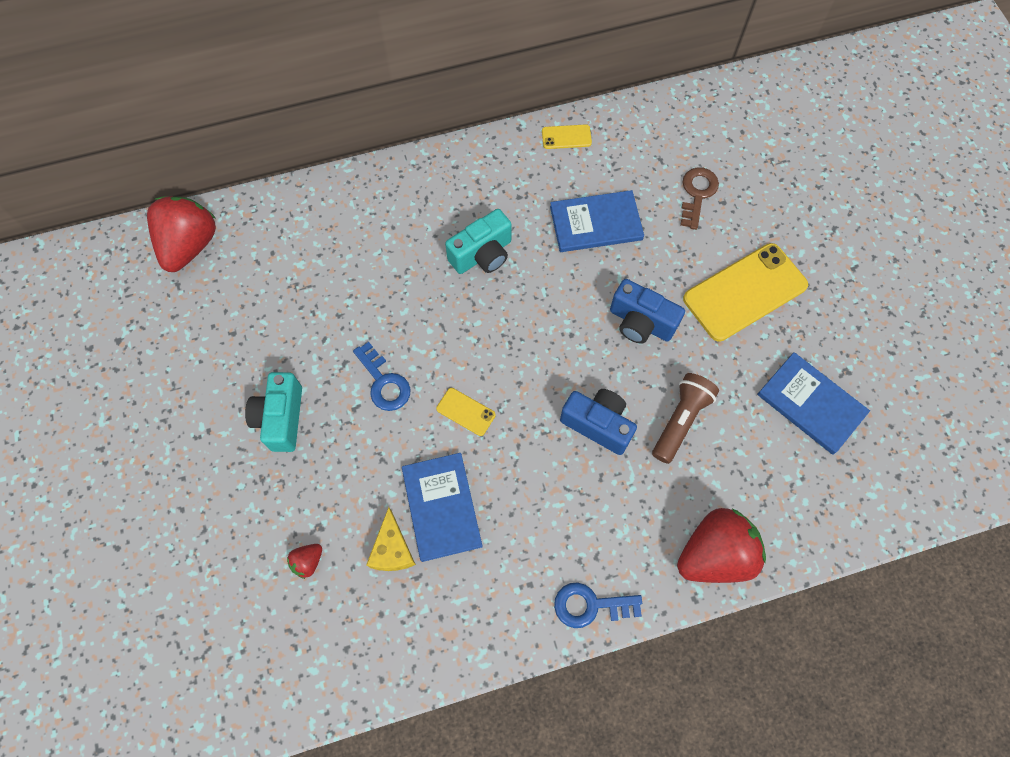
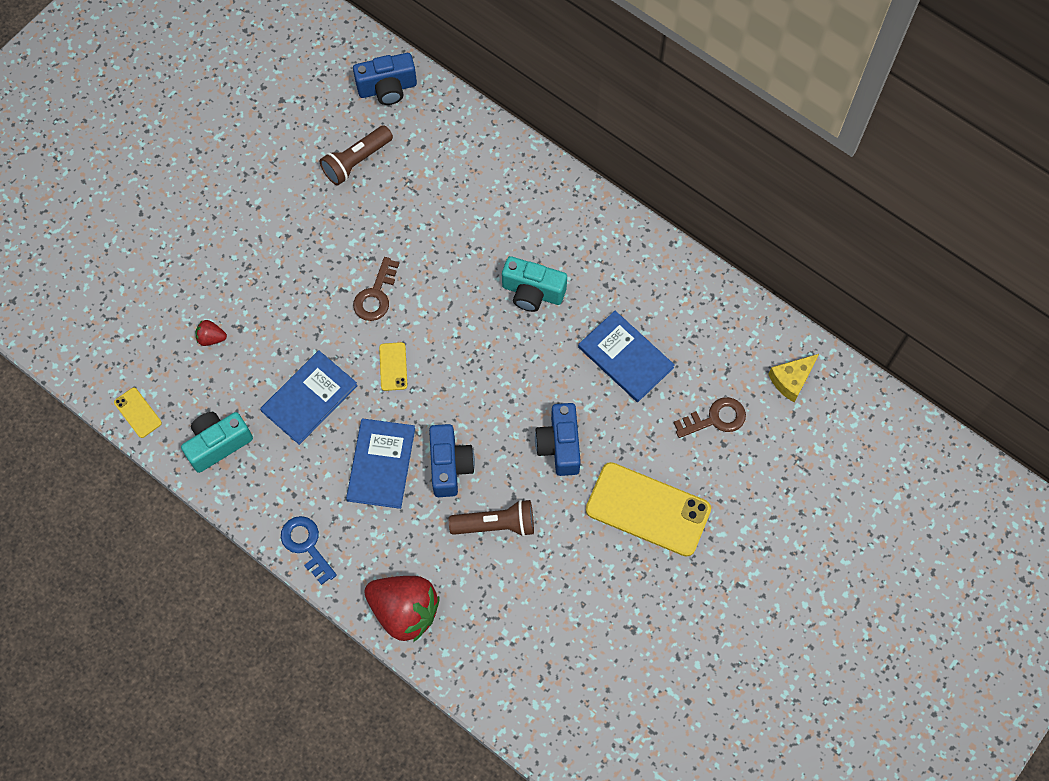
camera: 55 degrees right, 0 degrees up
(190, 245) = (387, 88): red strawberry -> blue camera
(238, 315) = (356, 161): none -> brown flashlight
(281, 418) = (300, 247): turquoise camera -> turquoise camera (218, 444)
(384, 382) = (376, 295): blue key -> brown key
(392, 549) = (257, 386): yellow cheese -> yellow cheese (791, 380)
(566, 137) = (691, 284): yellow phone -> yellow phone (138, 412)
(811, 404) = (582, 616): blue book -> blue book (381, 464)

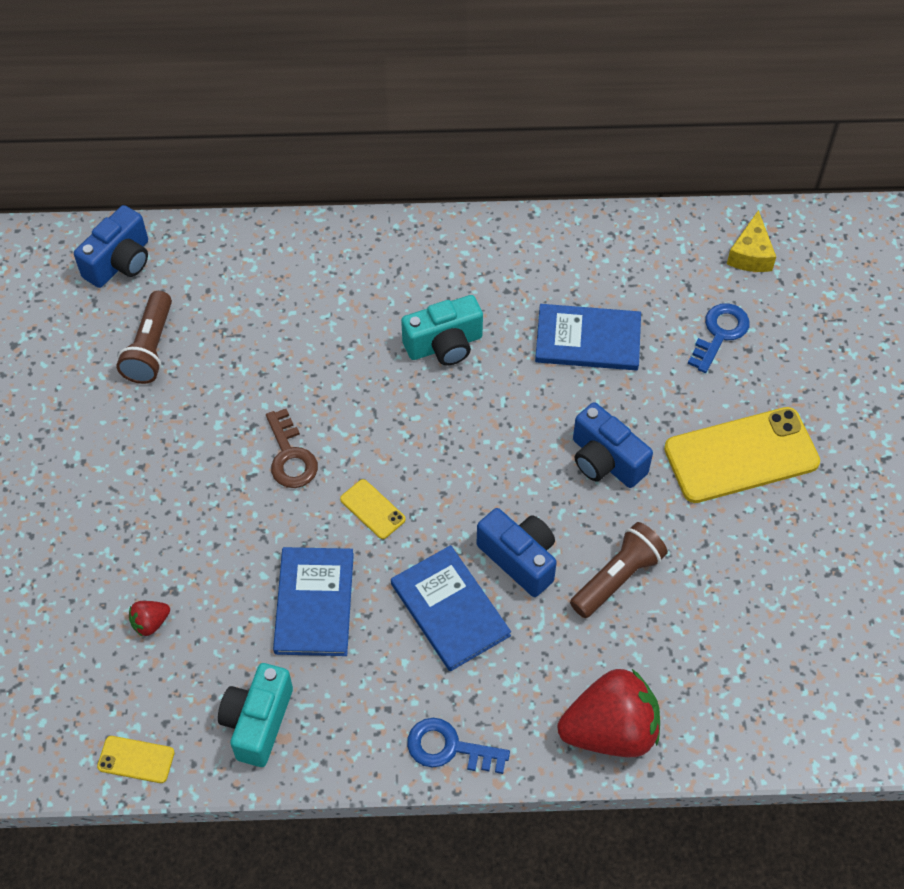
camera: 40 degrees left, 10 degrees down
(715, 419) = (720, 333): brown key -> blue key

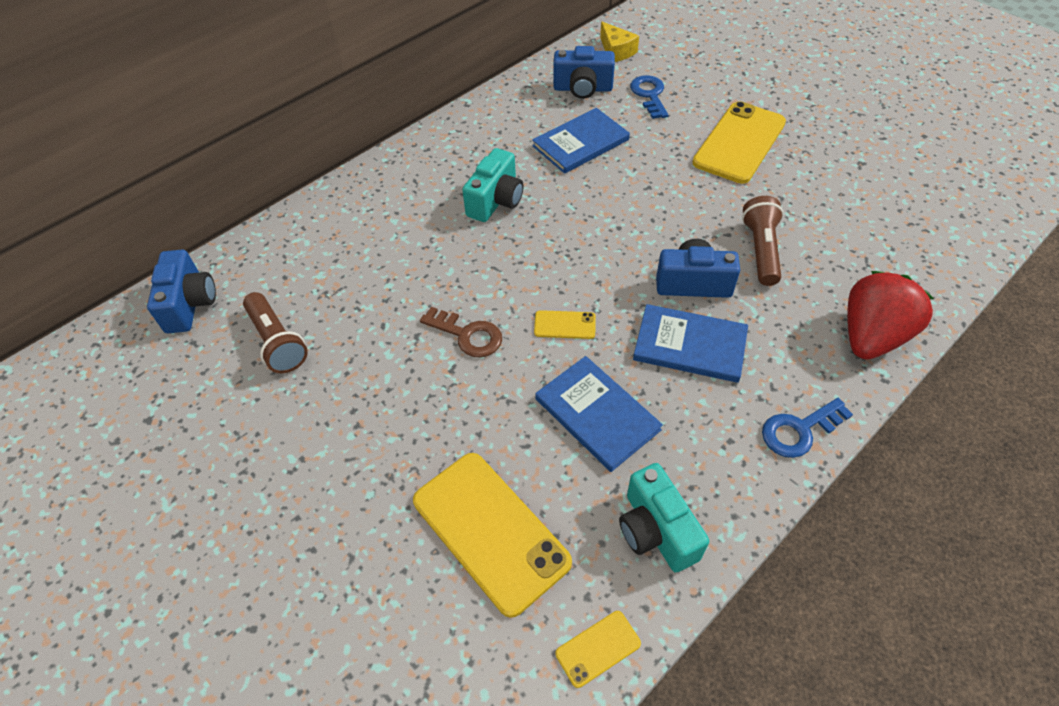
camera: 40 degrees left, 5 degrees down
(150, 623) = (490, 531): red strawberry -> yellow phone
(605, 461) = (672, 195): blue camera -> blue camera (582, 89)

